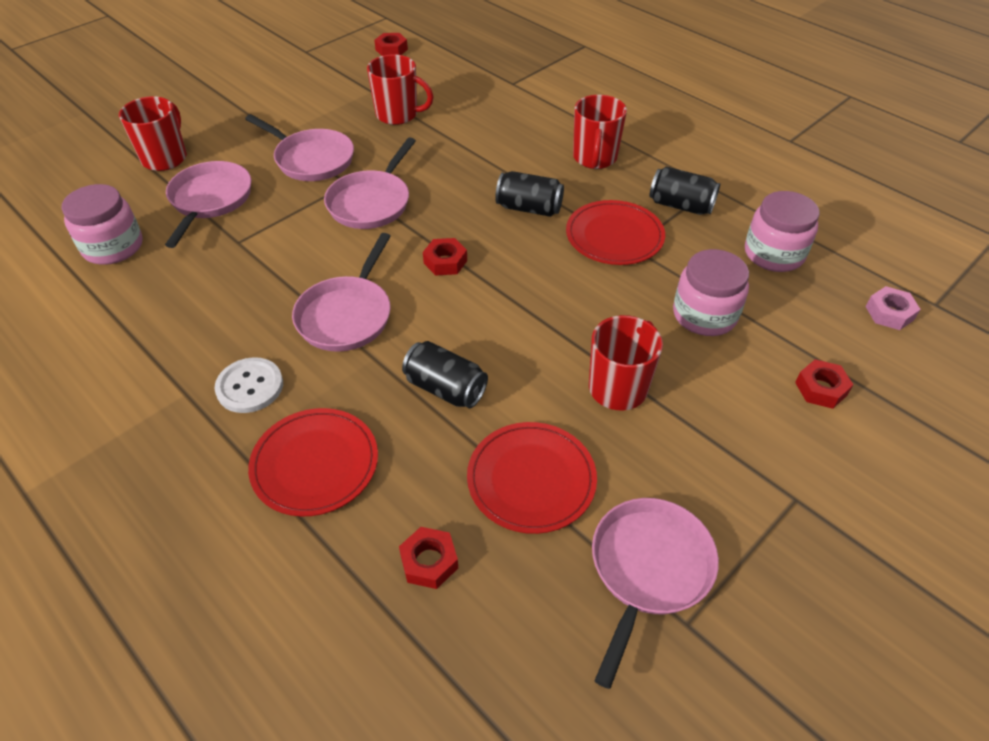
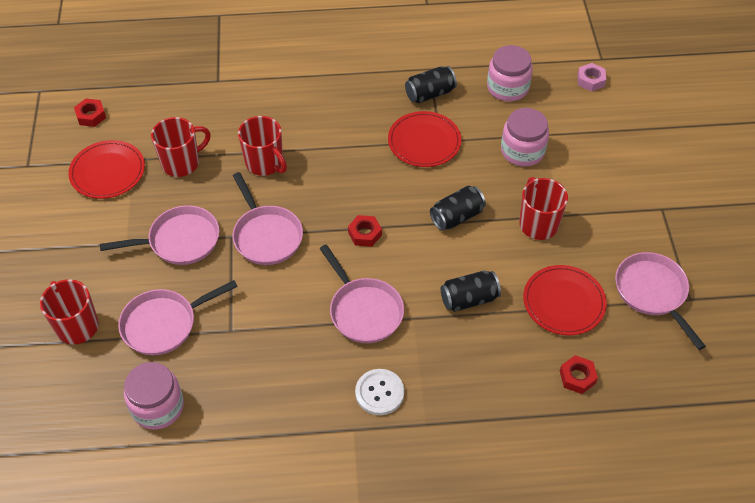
camera: 50 degrees left, 5 degrees up
(210, 200) = (164, 324): pink pan -> pink pan turned 75 degrees counterclockwise
(315, 464) = (470, 392): red plate -> red plate (107, 172)
(529, 208) = (358, 162): black can -> black can (457, 217)
(594, 158) = (345, 99): red mug -> red mug (265, 163)
(821, 388) = (611, 146): red nut -> none

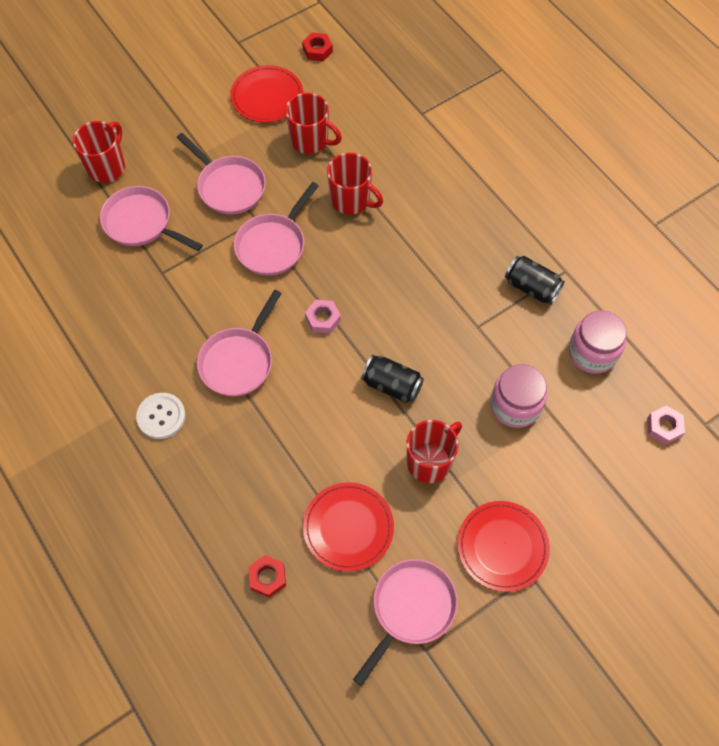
camera: 60 degrees right, 10 degrees up
(157, 406) = (64, 263): pink jar -> none
(265, 163) = (351, 200): red mug -> red mug turned 75 degrees counterclockwise
(365, 234) = (323, 319): red nut -> pink nut
(424, 141) = (466, 313): red plate -> red plate (502, 547)
(469, 299) = (302, 441): black can -> none

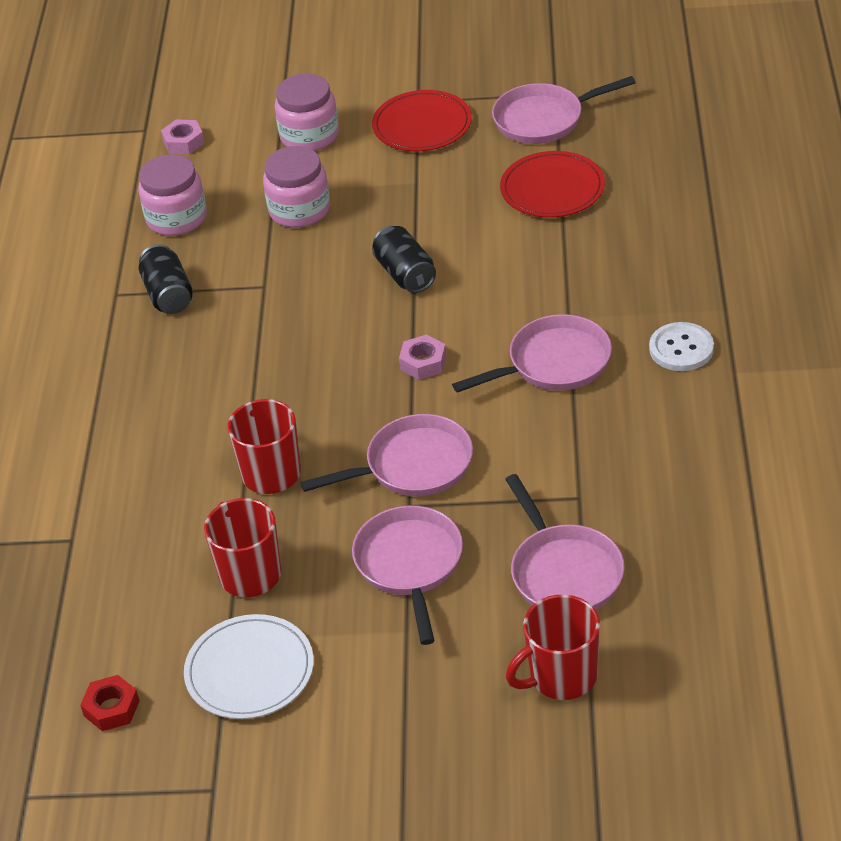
camera: 140 degrees left, 20 degrees down
(267, 96) = (249, 670): red plate -> white plate
(267, 577) = (660, 185): red nut -> none
(430, 461) = (427, 203): red mug -> none
(578, 486) = (309, 136): none -> pink jar

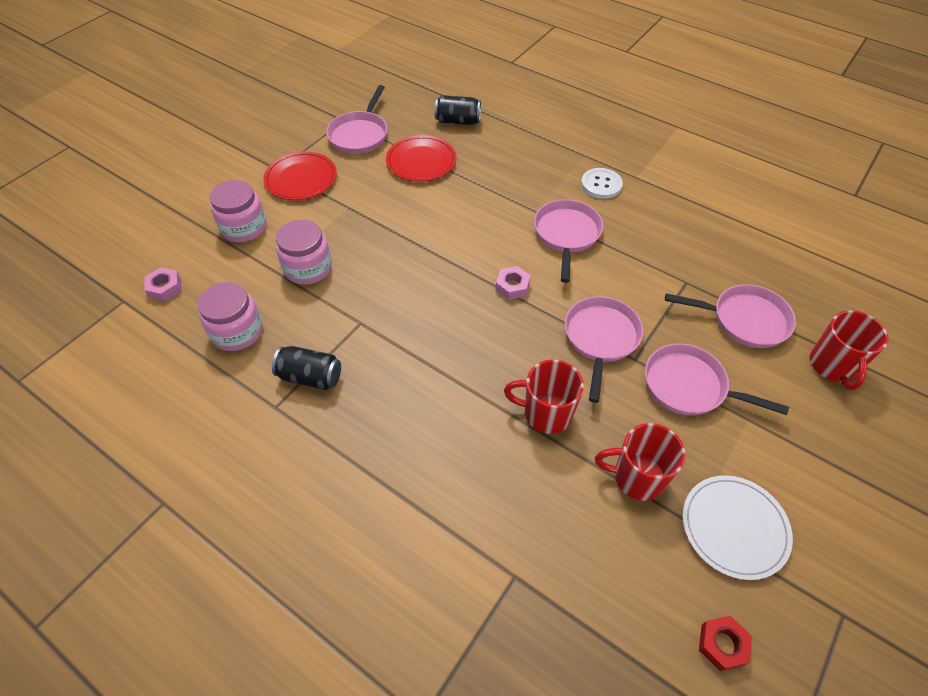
camera: 60 degrees left, 10 degrees up
(405, 274) = (424, 253): black can -> black can (458, 121)

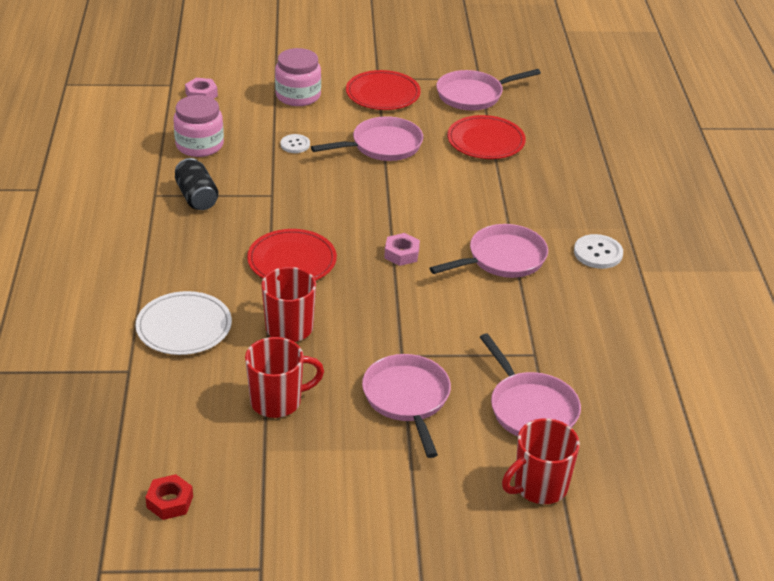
camera: 50 degrees right, 15 degrees down
(308, 268) = (295, 145): pink jar -> white button
(458, 121) = (566, 136): black can -> none
(460, 360) = (292, 260): none -> red plate
(600, 339) = (401, 327): pink pan -> pink pan (382, 146)
(637, 477) = (277, 401): red mug -> red mug turned 105 degrees clockwise
(734, 527) = (284, 475): white plate -> white plate (184, 326)

